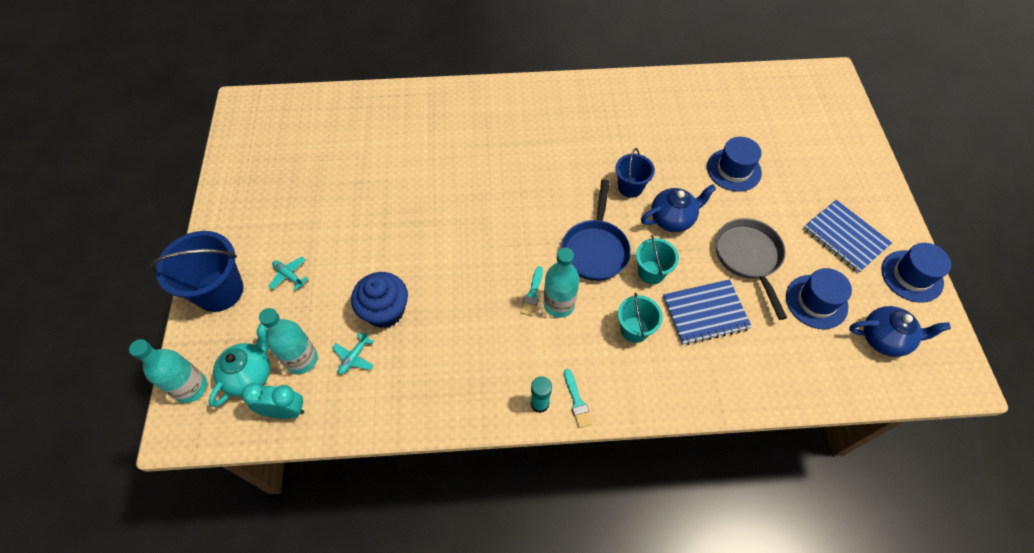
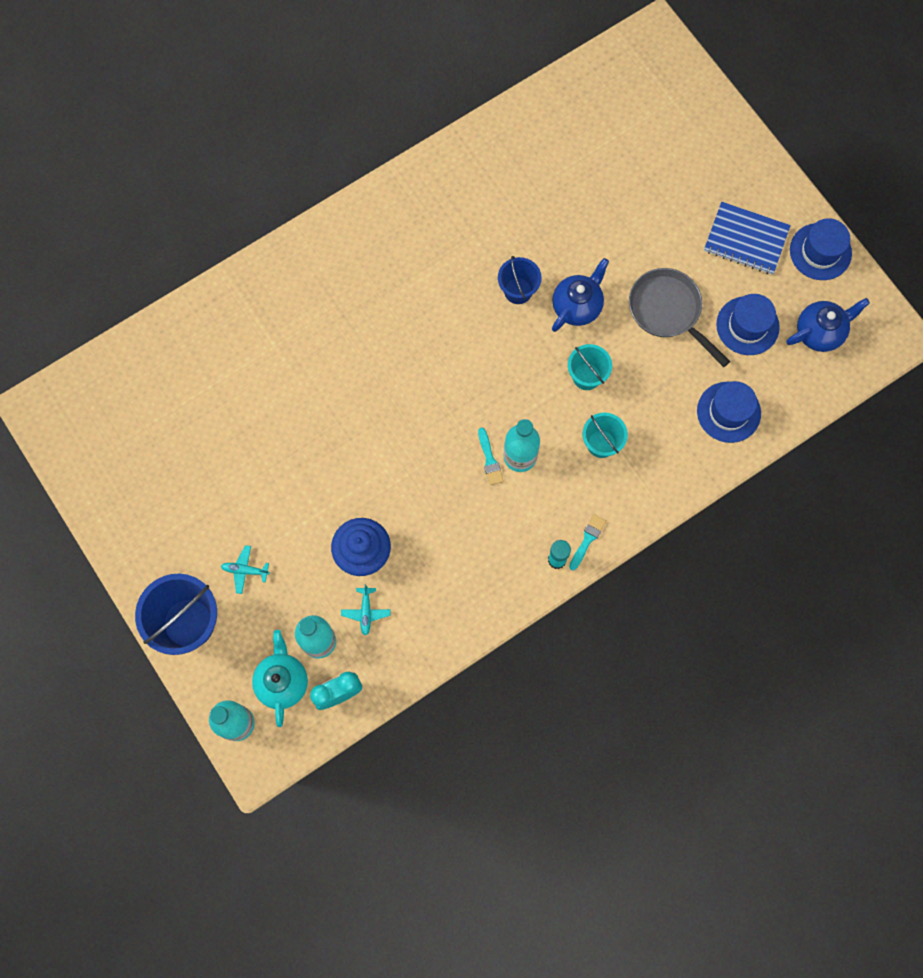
camera: 30 degrees left, 15 degrees up
(577, 401) = (587, 539): turquoise brush -> turquoise brush turned 105 degrees counterclockwise
(595, 249) = (522, 380): blue pan -> none
(705, 313) = (655, 392): blue notebook -> none
(733, 170) = (608, 215): blue hat -> blue hat (728, 412)

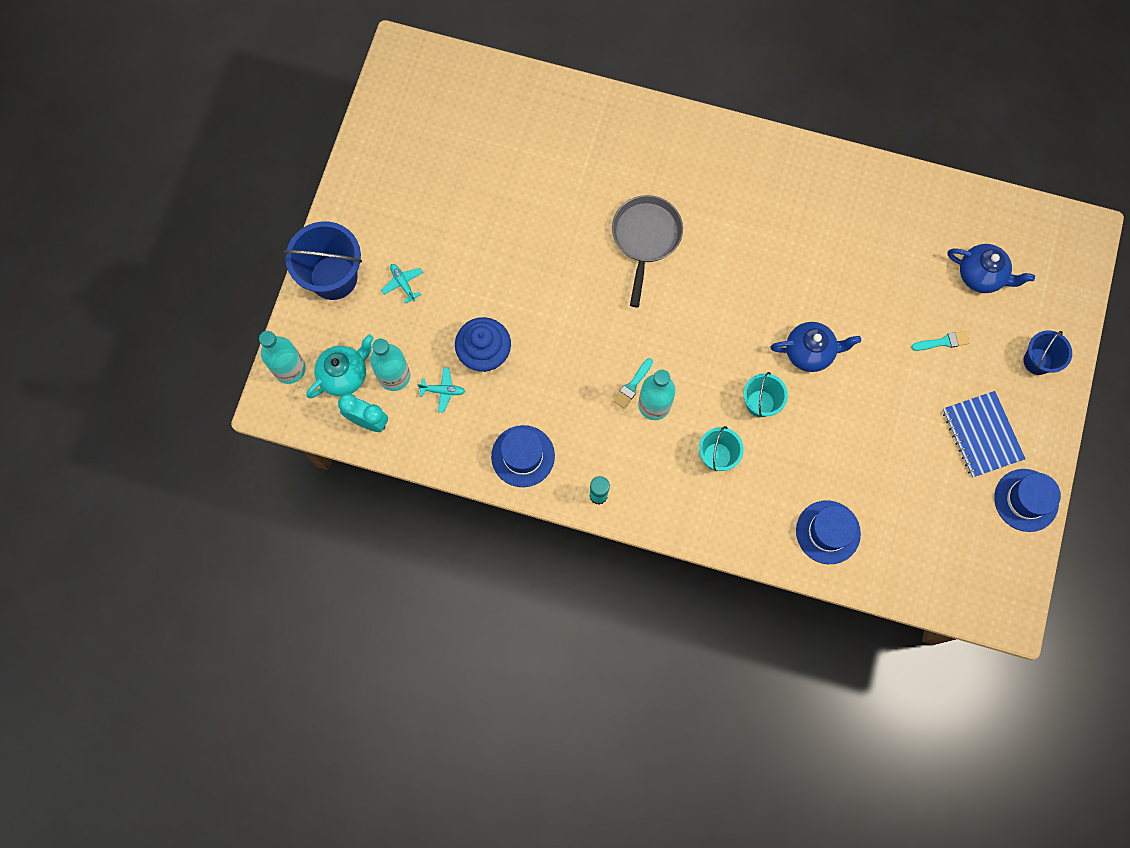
camera: 50 degrees right, 0 degrees up
(366, 612) = (443, 391): turquoise plane -> turquoise plane turned 135 degrees counterclockwise
(518, 291) = (782, 300): blue bucket -> blue bucket (1037, 361)
(587, 539) = (633, 505): turquoise brush -> turquoise brush (943, 342)
(668, 311) = (867, 422): grey pan -> grey pan (645, 238)
(747, 326) = (911, 491): blue hat -> blue hat (523, 456)
(820, 332) = (958, 552): blue teapot -> blue teapot (981, 275)

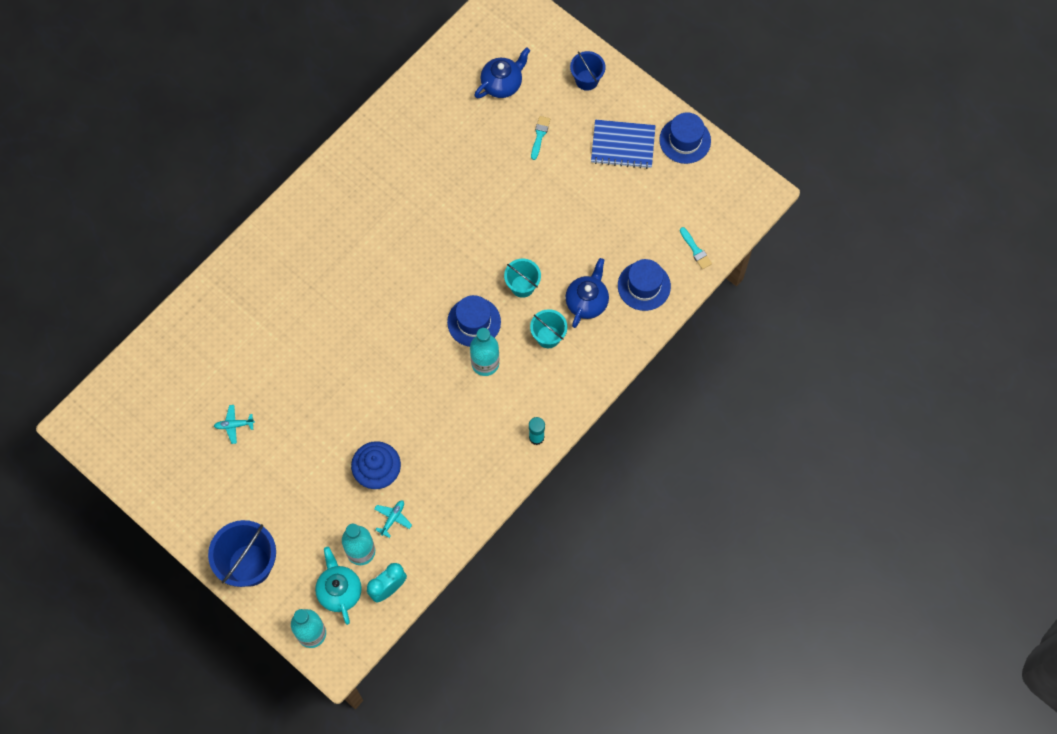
camera: 65 degrees left, 5 degrees down
(403, 283) = (285, 511): turquoise plane -> turquoise plane (234, 425)
(523, 456) = (477, 480): blue hat -> blue hat (474, 322)
(632, 385) = (461, 372): turquoise brush -> turquoise brush (696, 250)
(645, 238) = (345, 307): grey pan -> none
(809, 352) = (500, 232): blue teapot -> blue teapot (587, 302)

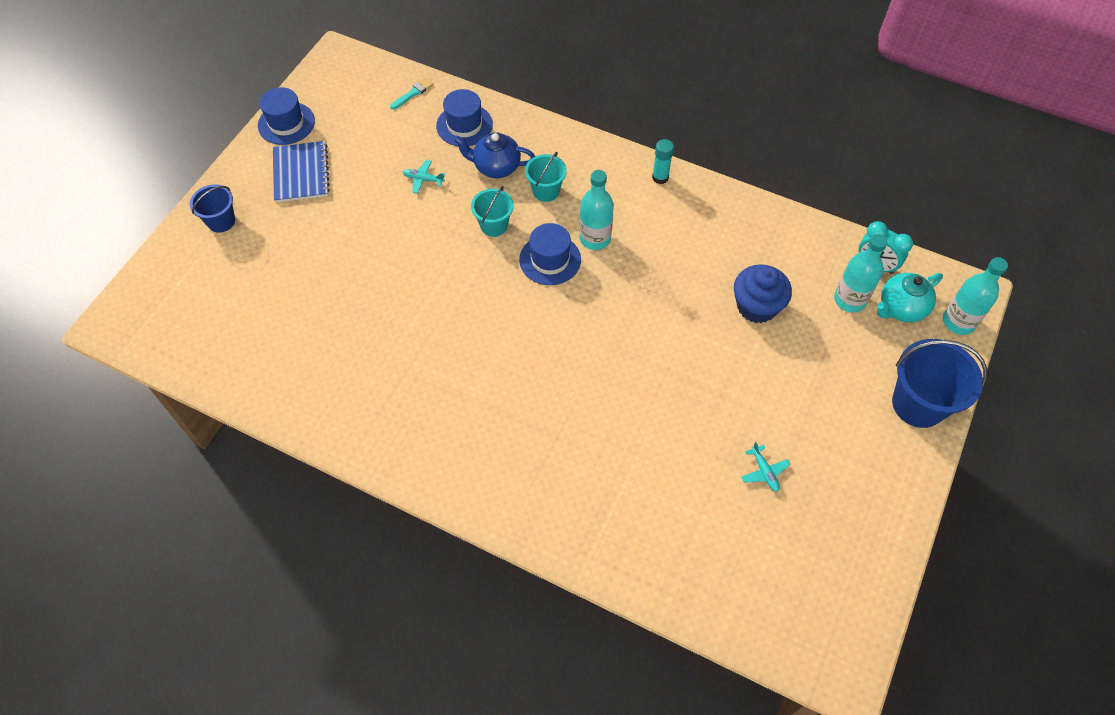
camera: 105 degrees left, 10 degrees down
(393, 518) = (800, 280): turquoise plane -> turquoise plane (423, 179)
(502, 84) = (236, 301): blue teapot -> none
(539, 135) = (301, 250): turquoise brush -> none

